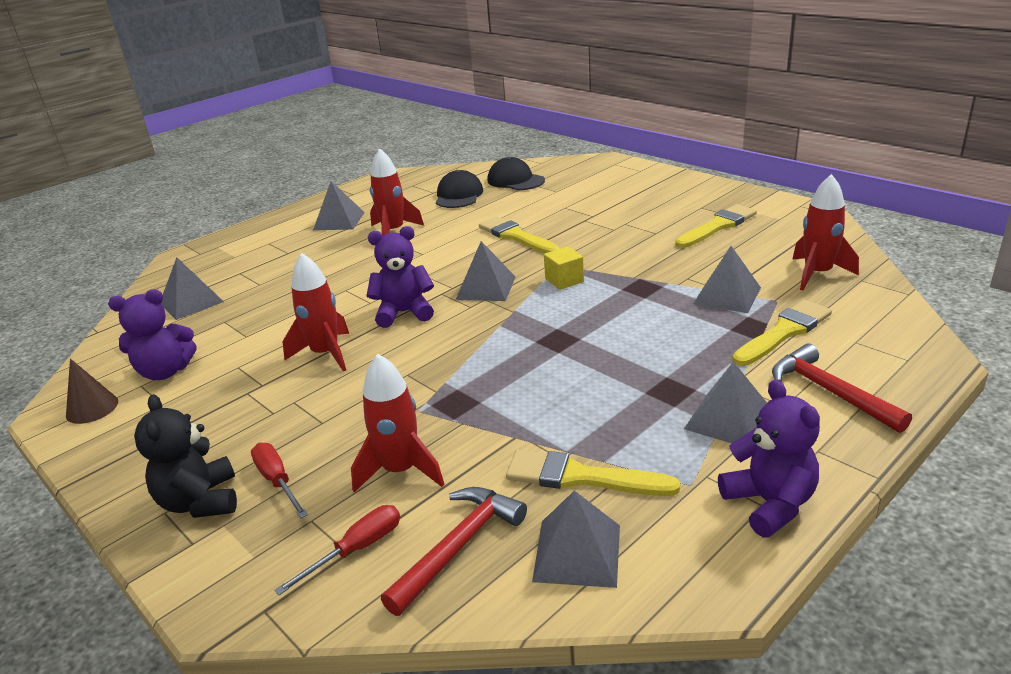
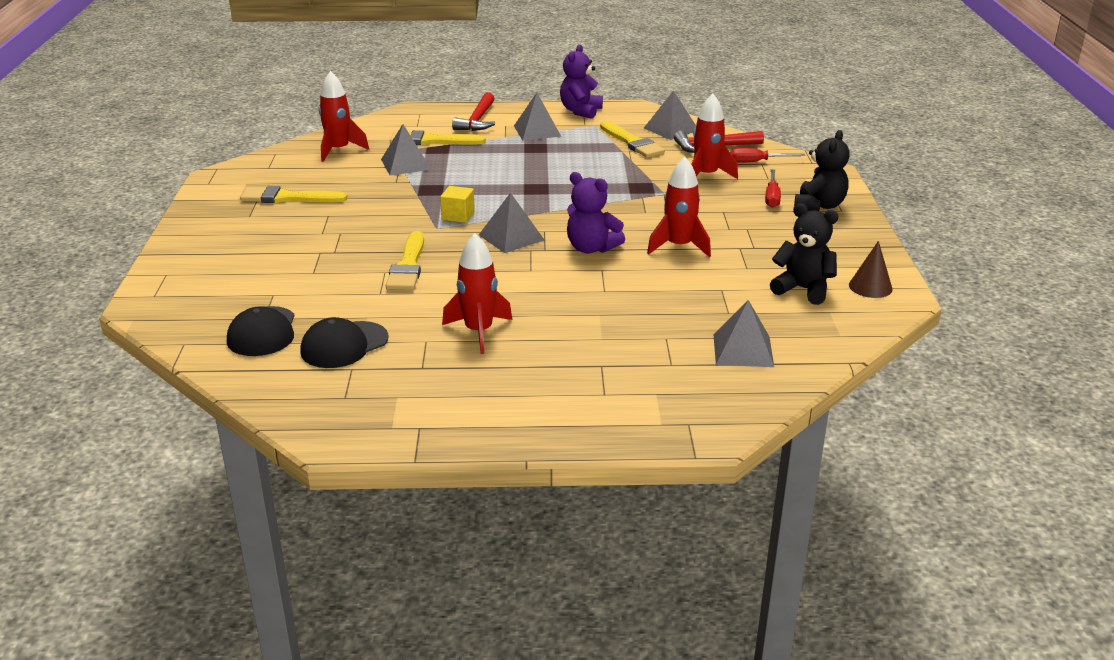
camera: 140 degrees left, 0 degrees up
(165, 372) = (803, 289): purple teddy bear -> black teddy bear
(339, 221) = (499, 383): grey pyramid -> none

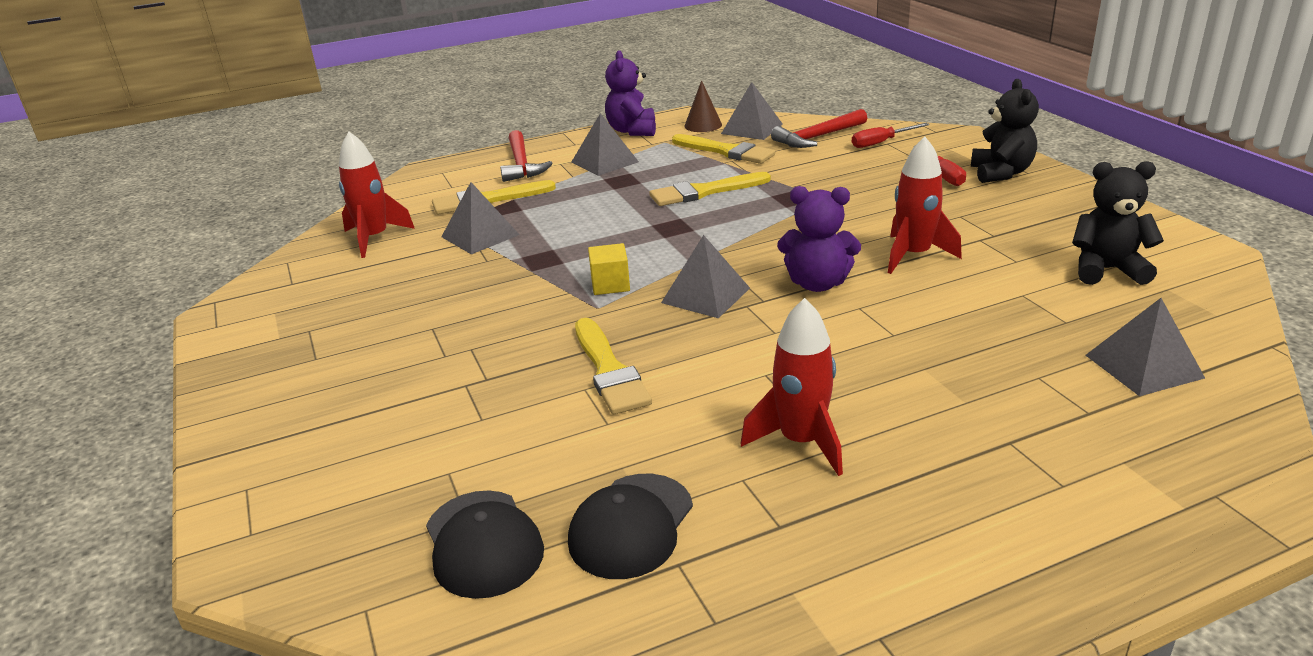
camera: 20 degrees left, 0 degrees up
(288, 198) = (354, 318): yellow brush -> yellow brush (704, 192)
(706, 176) = (847, 169): red rocket -> none
(870, 287) = (1168, 248): brown cone -> brown cone (703, 125)

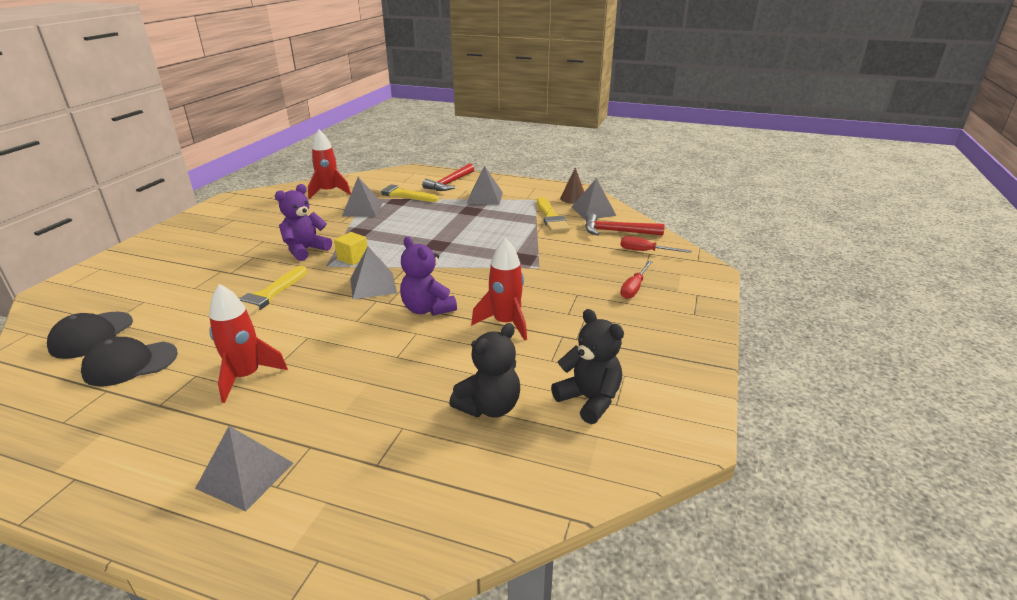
camera: 40 degrees right, 0 degrees up
(632, 131) = (533, 187): purple teddy bear -> purple teddy bear (305, 250)
(704, 192) = (491, 234): yellow brush -> none
(1001, 173) = (674, 305): black teddy bear -> black teddy bear (489, 407)
(1143, 366) = (464, 466): grey pyramid -> grey pyramid (245, 475)

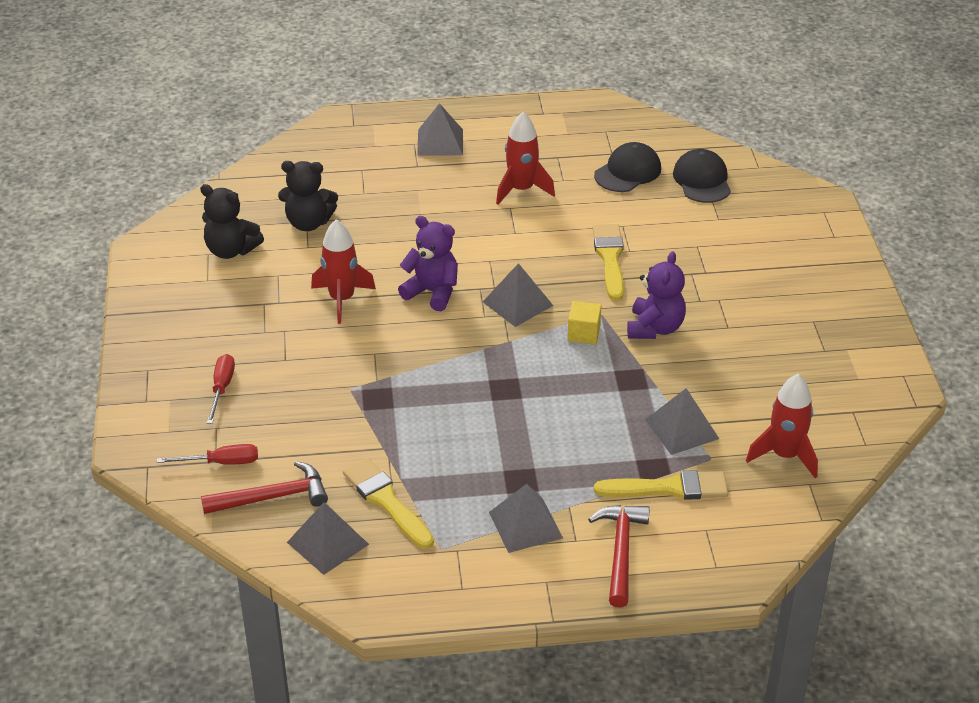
camera: 155 degrees right, 10 degrees up
(489, 407) = (308, 223): black teddy bear -> black teddy bear turned 105 degrees counterclockwise
(573, 198) = (377, 573): brown cone -> none

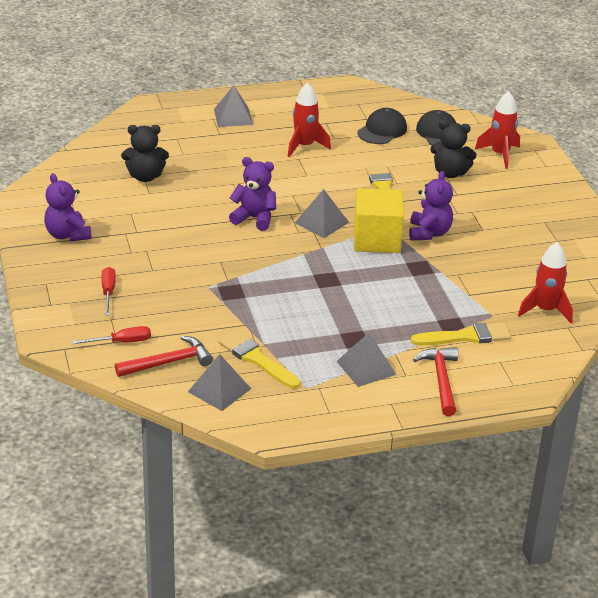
camera: 10 degrees left, 5 degrees down
(191, 301) = (67, 235): none -> purple teddy bear
(231, 250) = (89, 198): black teddy bear -> black teddy bear (450, 173)
(342, 299) = (186, 227): red rocket -> red rocket (500, 154)
(583, 333) = (377, 239): yellow cube -> yellow cube, size x2.05
(681, 429) = (465, 298): grey pyramid -> none

